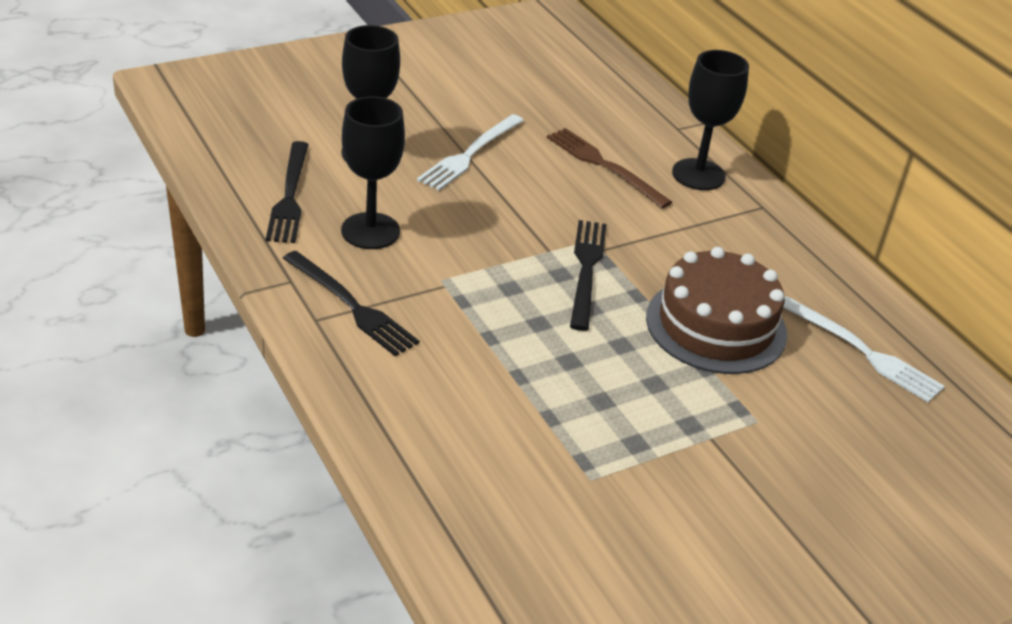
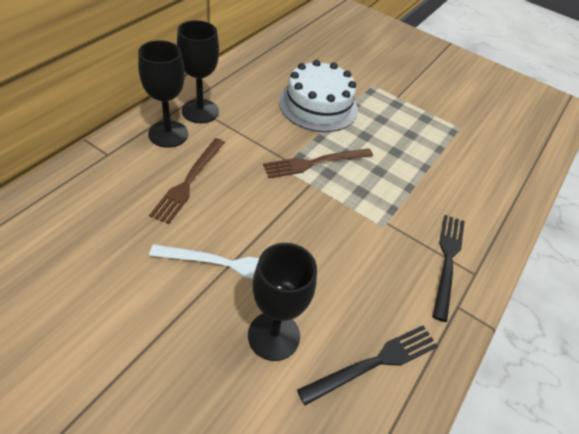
camera: 120 degrees left, 10 degrees up
(370, 231) = (370, 285): black goblet -> black goblet (200, 111)
(586, 270) = (315, 163): black fork -> brown fork
(716, 325) = (318, 105): brown cake -> white cake
(863, 352) = (294, 59): white fork -> none

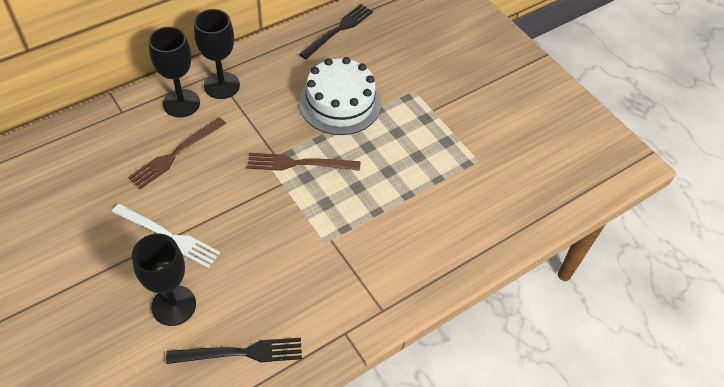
camera: 25 degrees right, 5 degrees up
(447, 261) = (364, 291): black fork -> black fork (338, 30)

